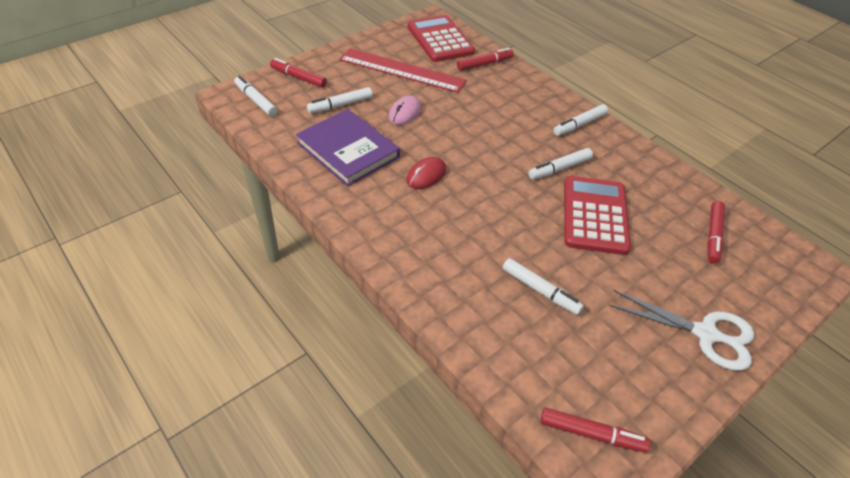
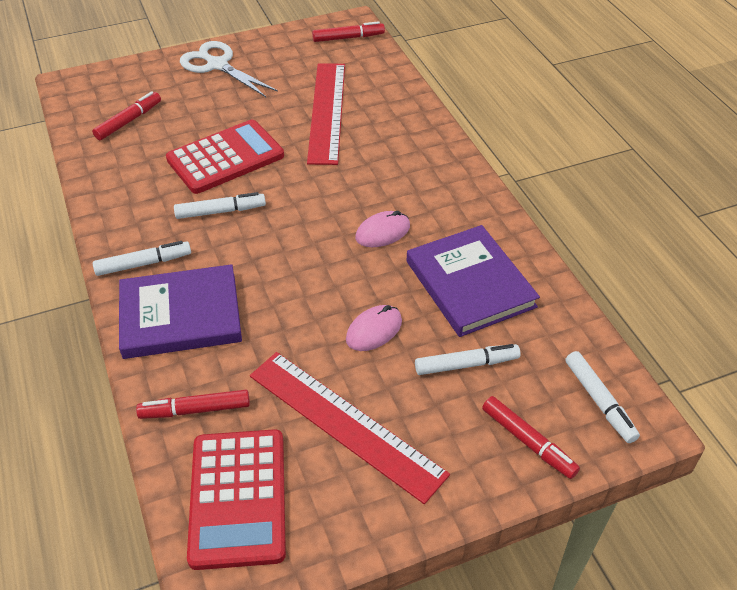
camera: 160 degrees left, 0 degrees up
(426, 175) = (382, 232): red mouse -> pink mouse
(529, 101) = (180, 315): none -> purple book
(540, 290) = (327, 111): white marker -> red ruler
(591, 434) = (348, 38): red marker -> red marker turned 135 degrees clockwise
(595, 215) = (225, 158): red calculator -> red calculator turned 150 degrees counterclockwise

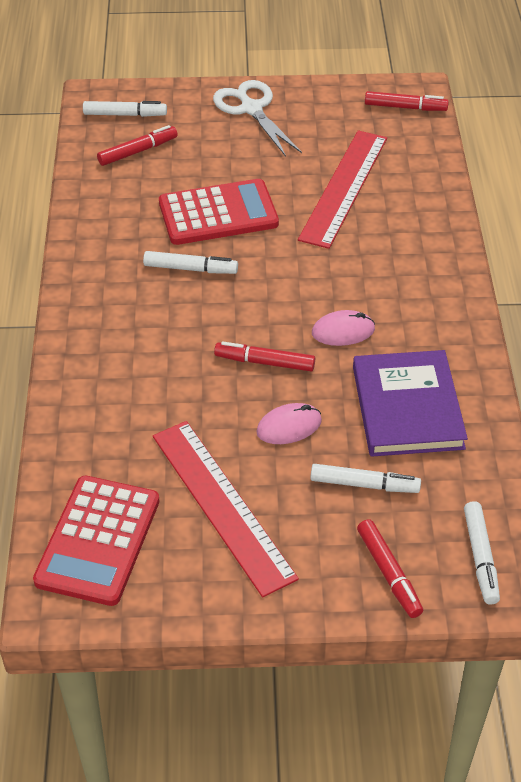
camera: 20 degrees right, 0 degrees up
(143, 264) = (97, 302): white marker -> white marker (125, 114)
(180, 315) = (112, 362): purple book -> none
(195, 410) = (91, 453): red marker -> red marker (265, 362)

